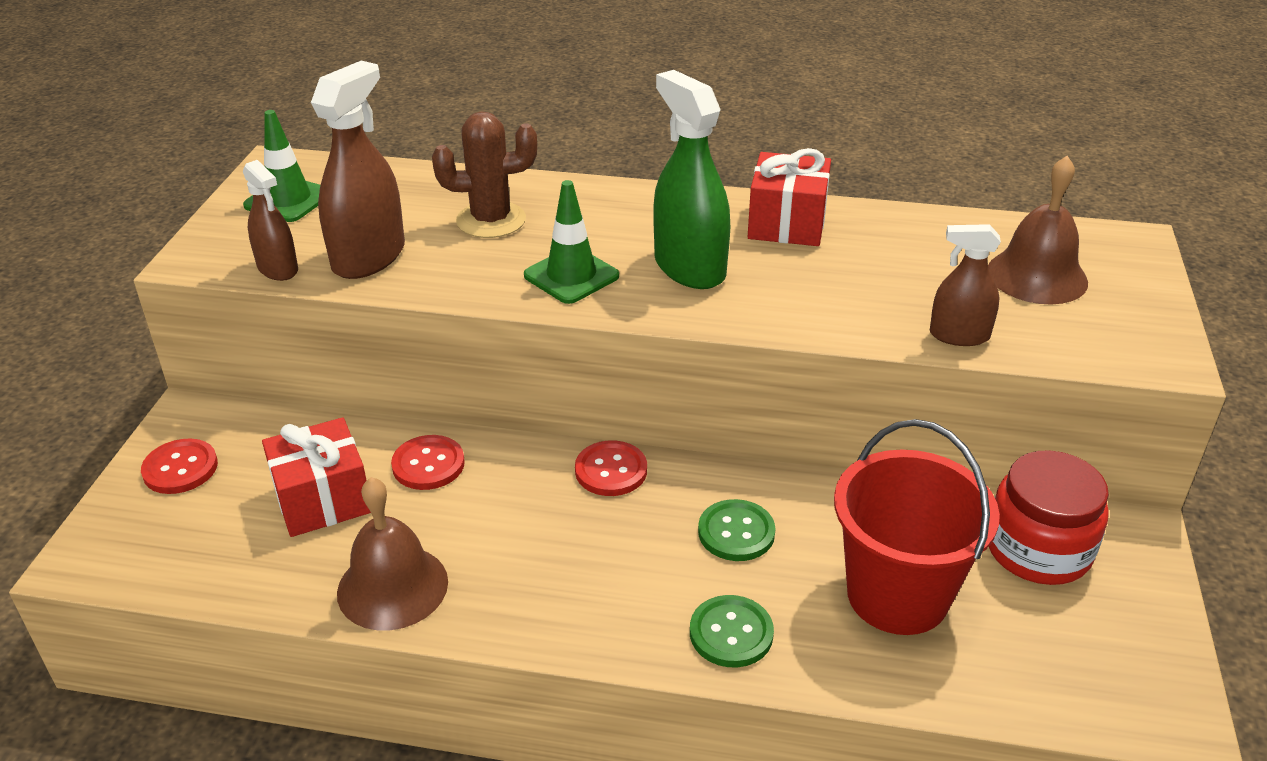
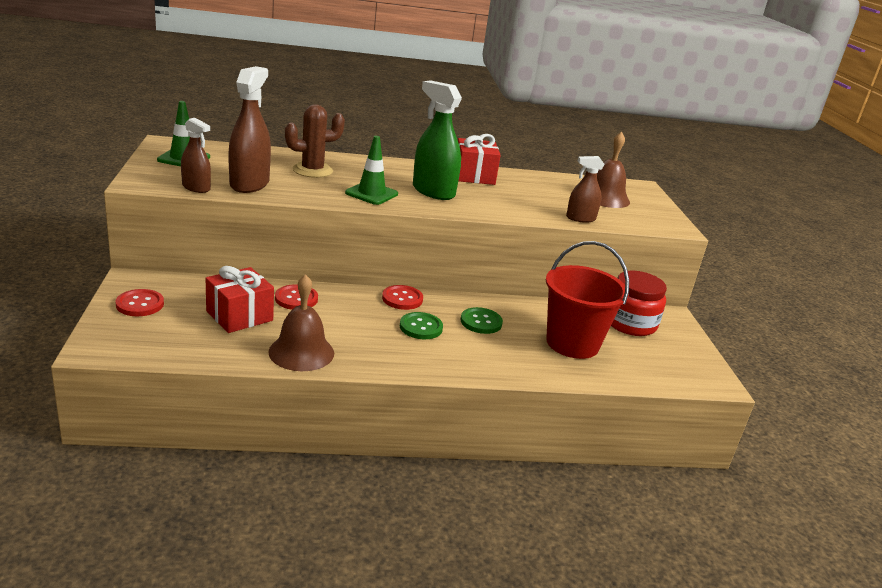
camera: 20 degrees left, 10 degrees down
(731, 633) = (497, 362): green button -> green button (421, 327)

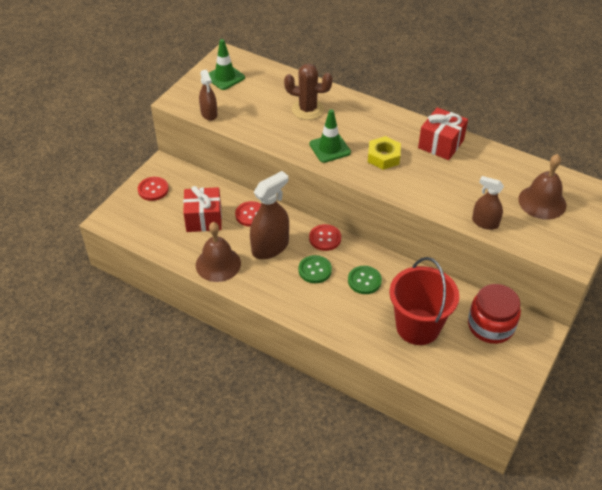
camera: 40 degrees right, 20 degrees up
(249, 184) = (248, 117): brown spray bottle -> brown spray bottle (270, 247)
(433, 191) = (383, 157): green spray bottle -> yellow nut

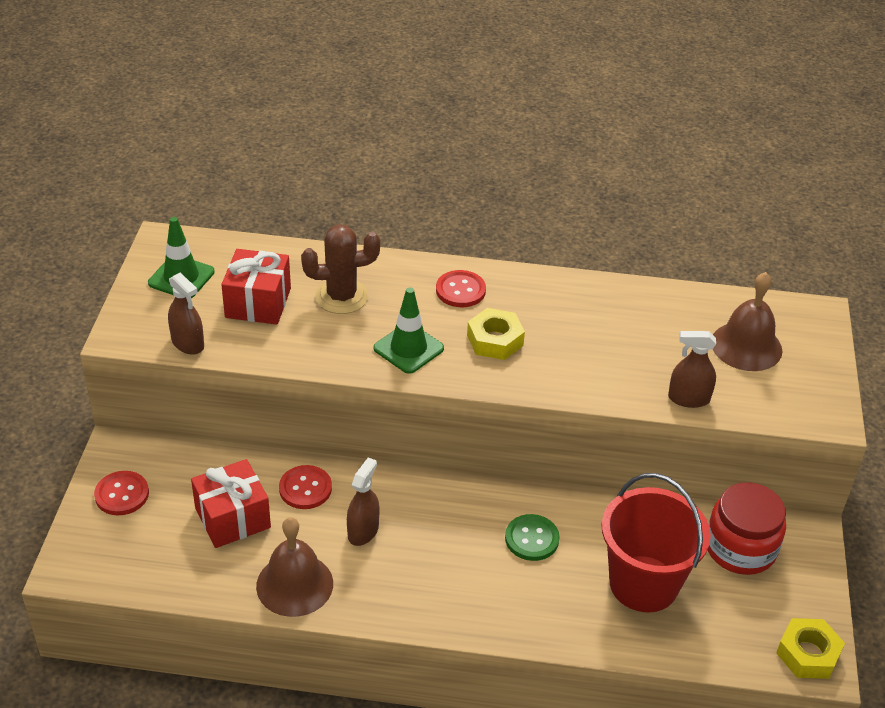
camera: 25 degrees left, 5 degrees down
(270, 247) = (363, 531): brown spray bottle -> brown spray bottle, size x0.59
(315, 270) = (450, 546): green button -> none
(325, 238) = (439, 491): red button -> red button (460, 290)
(441, 144) = (565, 299): red gift -> red gift (258, 303)
(499, 400) = (808, 654): none -> yellow nut

